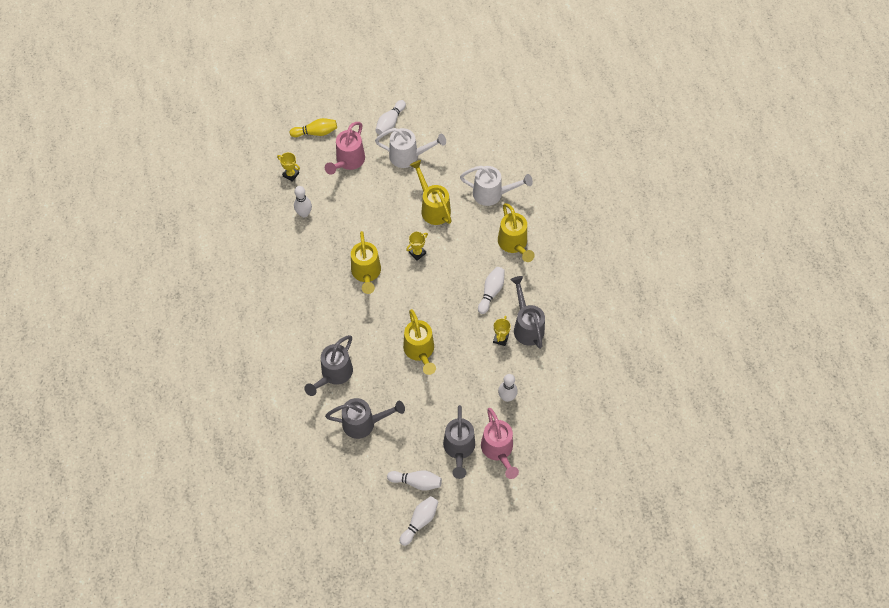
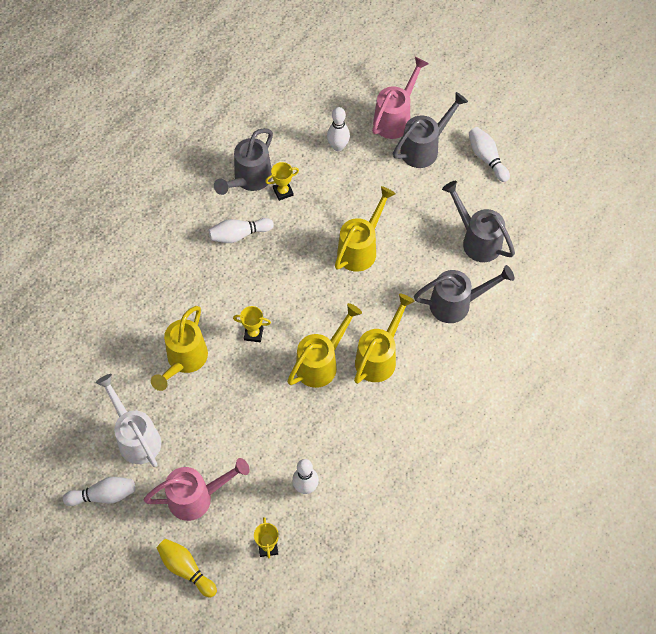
camera: 130 degrees left, 0 degrees up
(420, 521) = (517, 131): white bowling pin -> none
(492, 194) = (117, 316): white watering can -> none
(514, 244) = (164, 253): yellow watering can -> yellow watering can (379, 357)

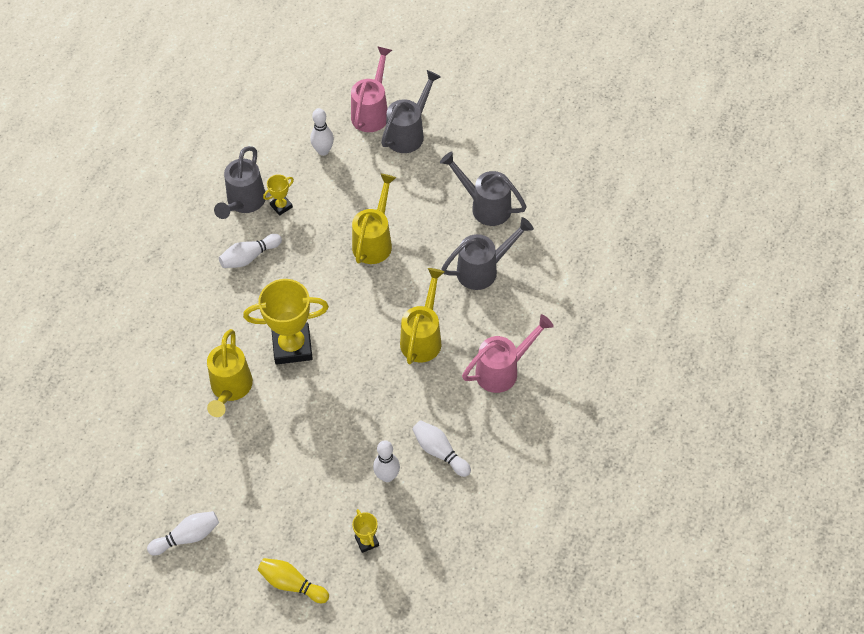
camera: 15 degrees left, 5 degrees down
(136, 437) = (203, 474): white watering can -> none
(197, 497) = (282, 514): pink watering can -> pink watering can (503, 370)
(253, 334) = (292, 346): yellow trophy -> yellow trophy, size x2.13
(321, 363) = (368, 357): yellow watering can -> none
(487, 158) = (472, 128): white bowling pin -> white bowling pin (440, 452)

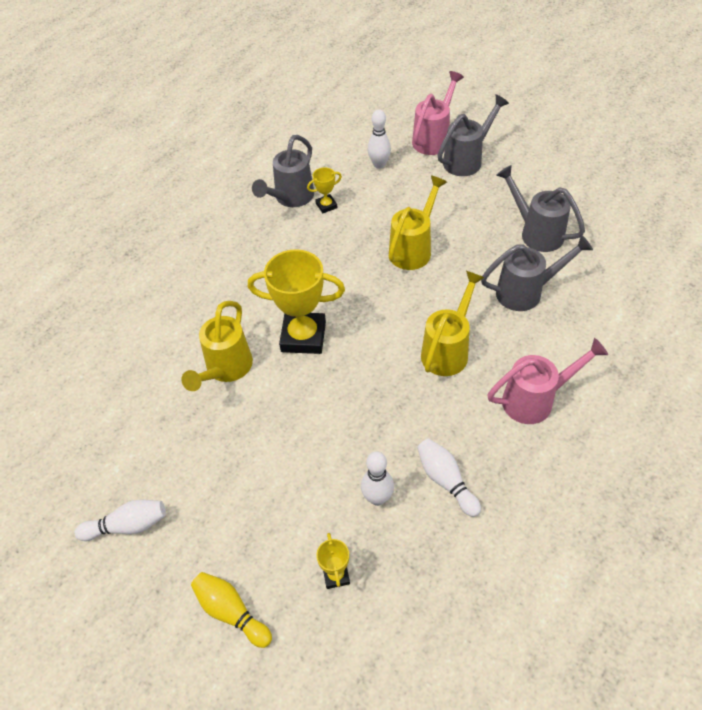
camera: 15 degrees right, 5 degrees down
(249, 257) = (282, 246): white bowling pin -> none

